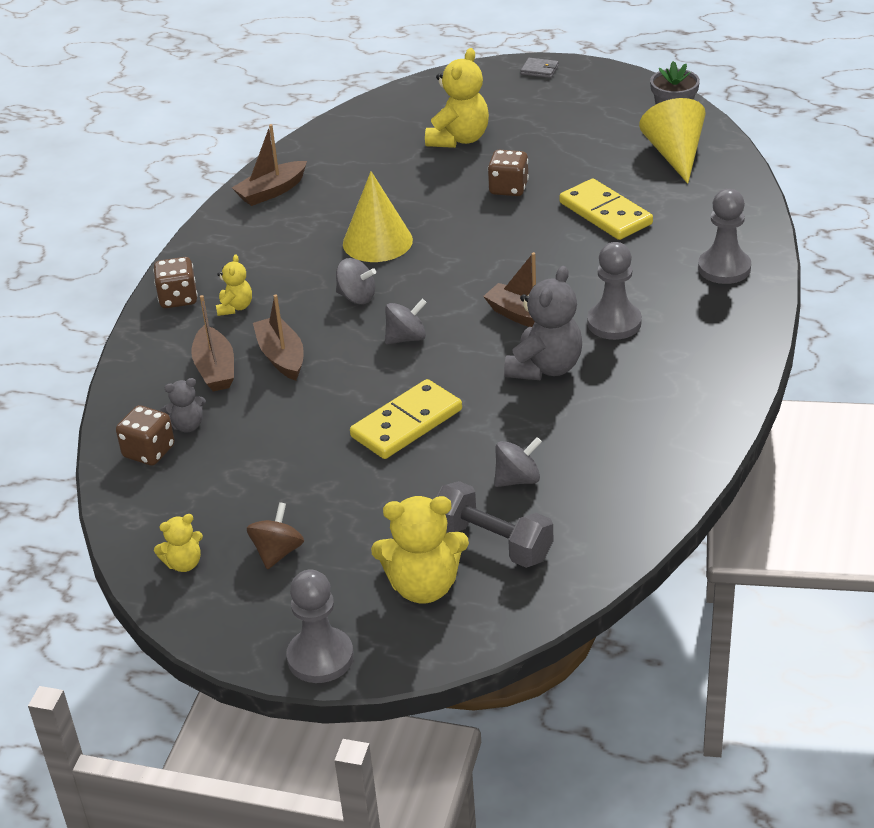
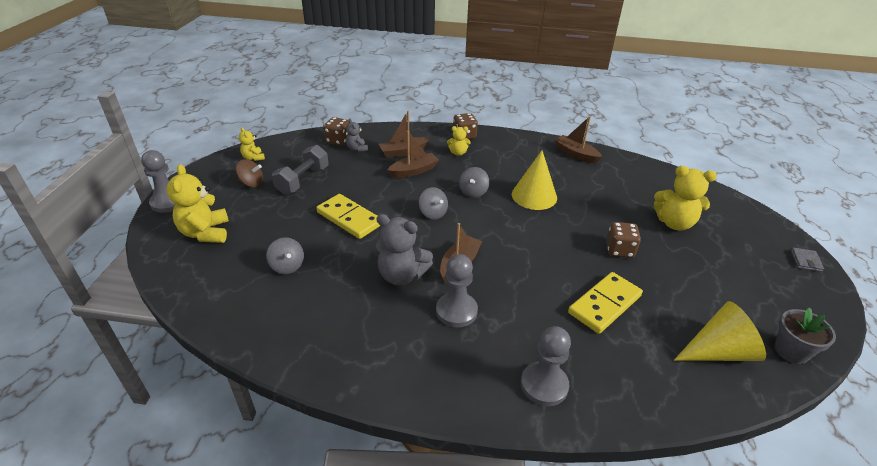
camera: 80 degrees right, 0 degrees up
(492, 543) = (232, 258): grey dumbbell -> grey dumbbell (303, 180)

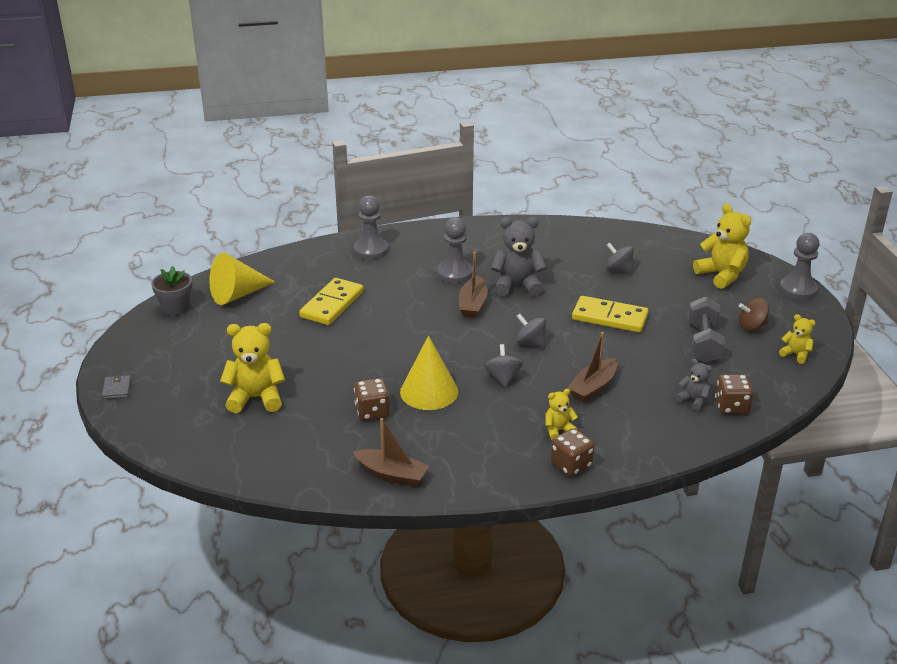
camera: 160 degrees right, 5 degrees down
(403, 152) = (631, 412): brown boat -> none
(619, 250) = (320, 353): brown dice -> brown dice (372, 412)

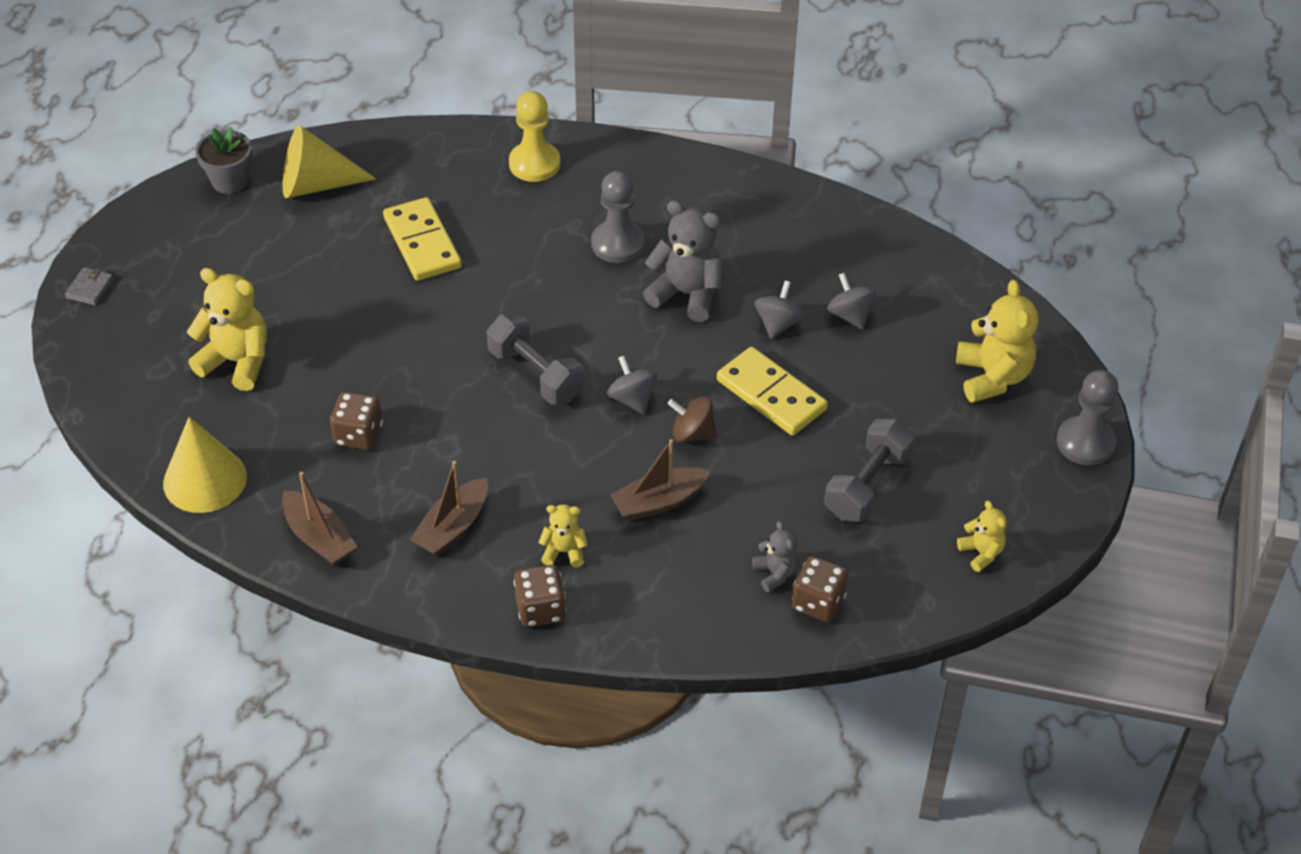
camera: 25 degrees right, 15 degrees up
(332, 304) = (422, 243): yellow domino -> yellow domino turned 75 degrees counterclockwise
(371, 250) = (534, 164): grey pawn -> yellow pawn
(429, 391) = (447, 430): yellow cone -> yellow cone (205, 480)
(460, 348) = (535, 374): none -> grey dumbbell
(473, 304) = (603, 307): brown boat -> brown boat (452, 527)
(503, 378) = (555, 443): grey spinning top -> grey spinning top (778, 324)
(751, 326) = (959, 482): brown spinning top -> brown spinning top (692, 433)

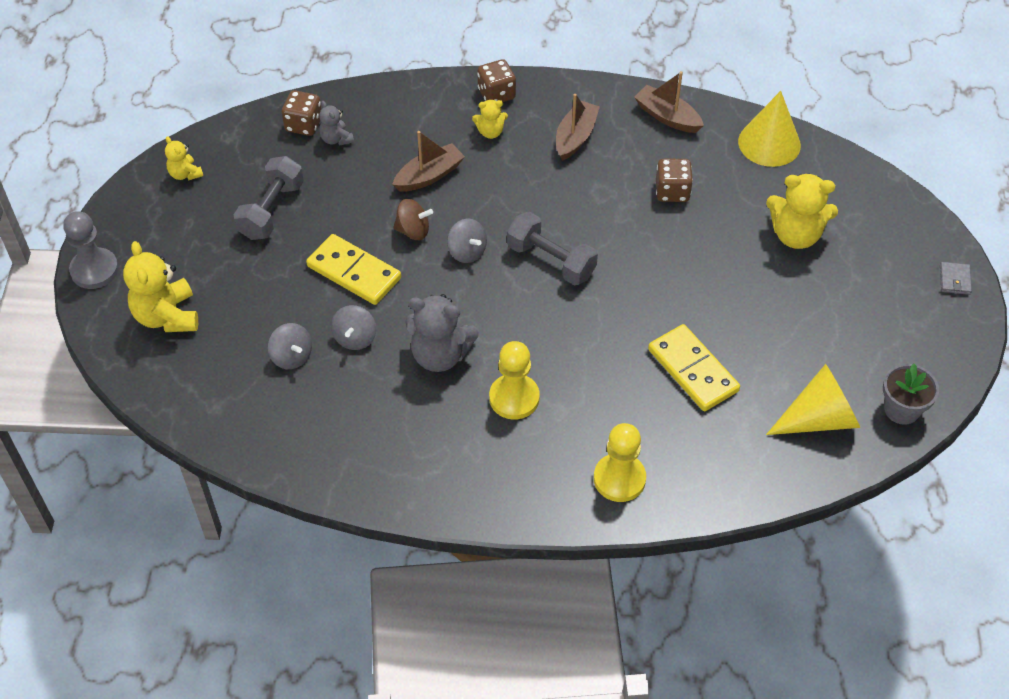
camera: 170 degrees right, 5 degrees up
(617, 244) = (514, 398): grey pawn -> yellow pawn

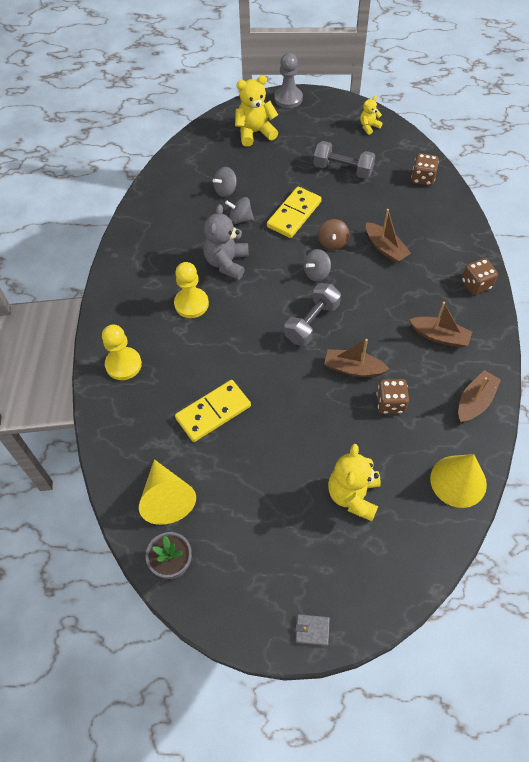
camera: 90 degrees right, 5 degrees up
(336, 139) = (412, 196): grey teddy bear -> none
(490, 132) = (435, 282): yellow teddy bear -> none
(623, 223) = (353, 368): none -> brown boat

